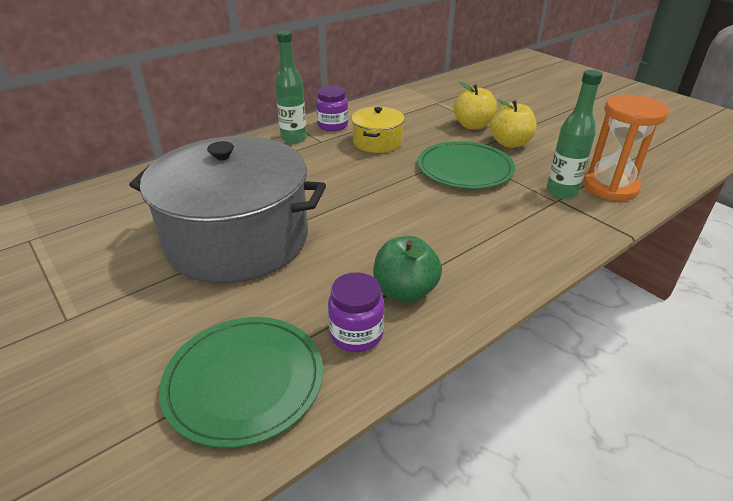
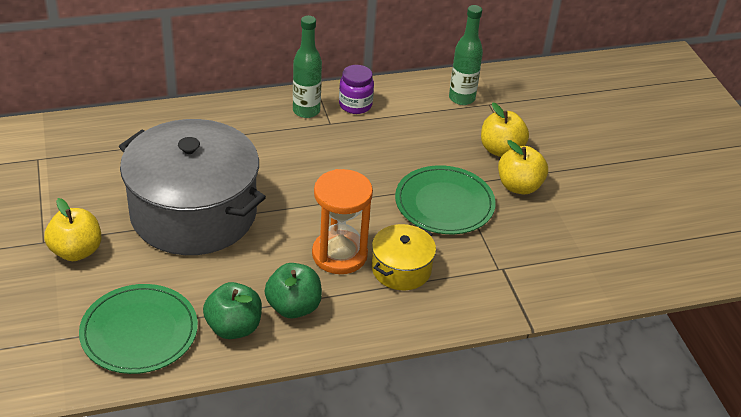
camera: 20 degrees right, 5 degrees up
(115, 316) = (76, 251): none -> yellow apple
(356, 334) = (234, 327): purple jar -> green apple
(377, 142) = (384, 142): yellow pot -> yellow pot (401, 269)
(561, 192) = (513, 261): green bottle -> green bottle (461, 98)
(610, 187) = (568, 272): orange hourglass -> orange hourglass (339, 255)

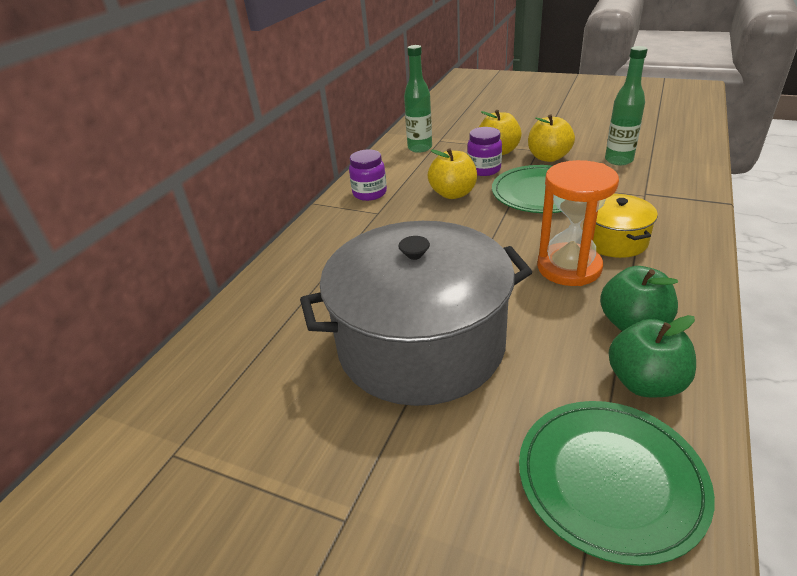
camera: 45 degrees left, 5 degrees down
(76, 251) = (397, 486): yellow apple -> yellow apple (453, 194)
(306, 111) = (346, 219): green bottle -> green bottle (618, 160)
(456, 154) = (484, 169): none -> purple jar

